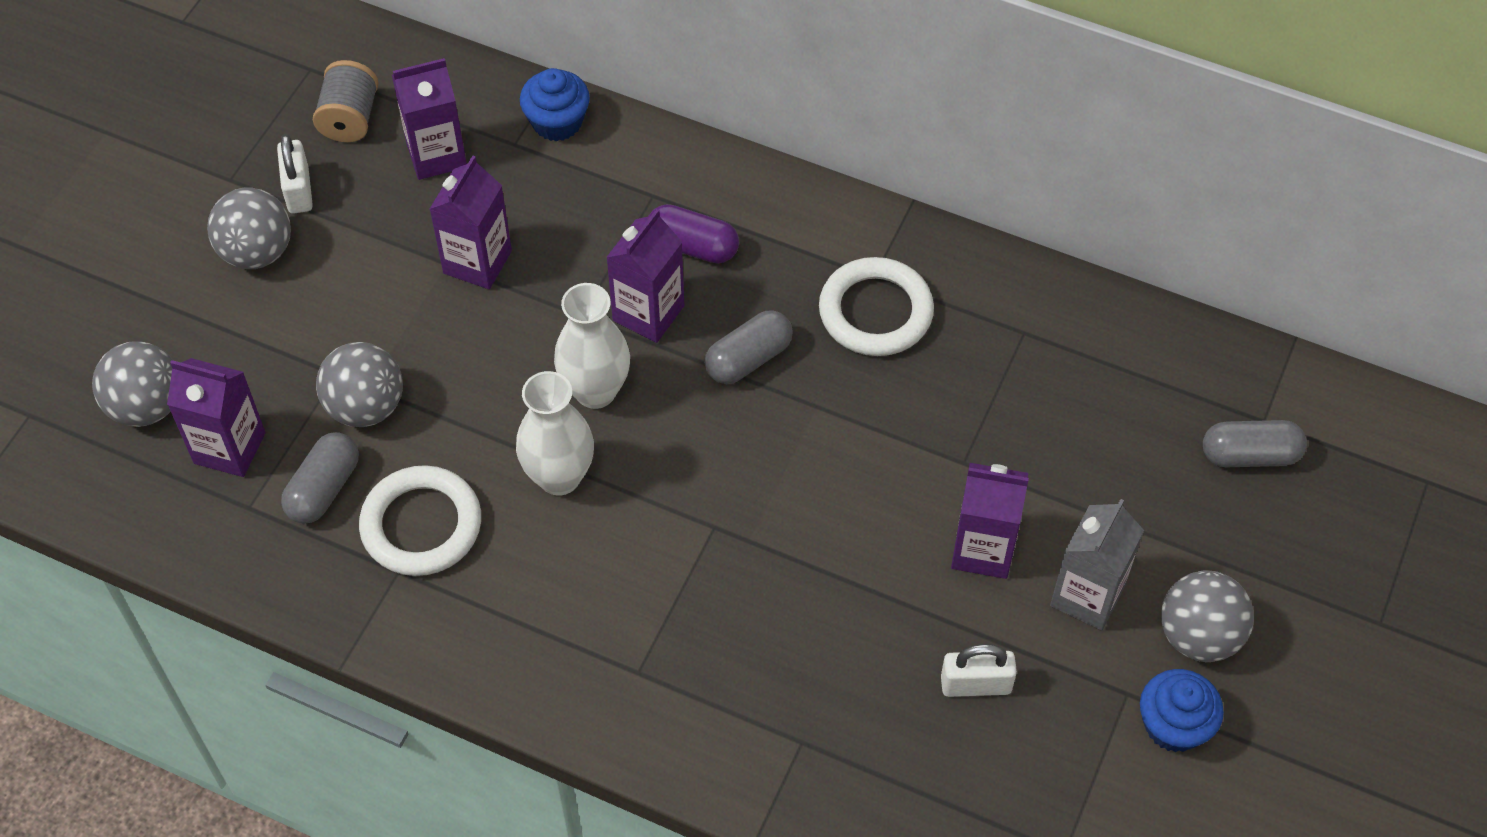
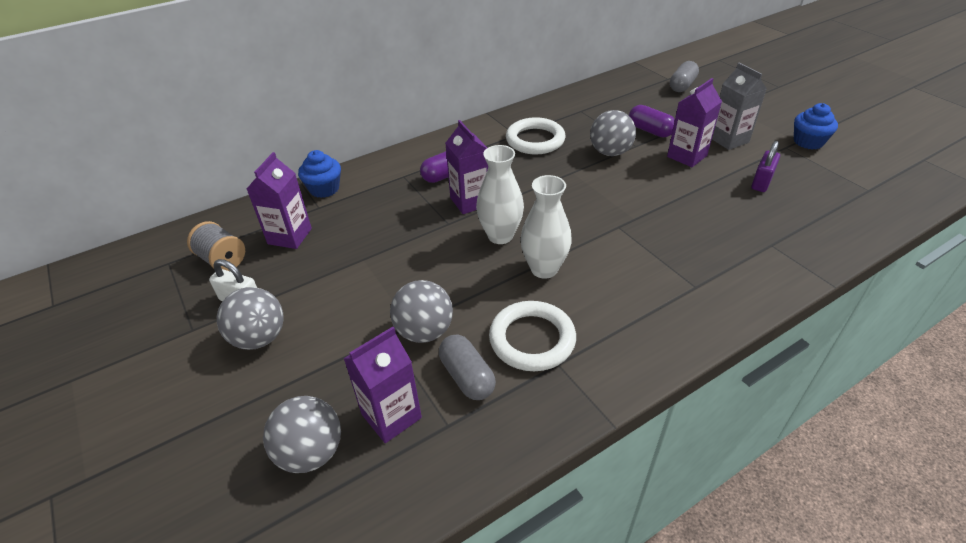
camera: 55 degrees left, 15 degrees down
(477, 262) = (375, 247): purple carton -> none
(748, 359) = (527, 181): grey capsule -> none
(975, 684) = (761, 182): white padlock -> purple padlock
(1030, 465) = (650, 131): none -> purple capsule
(1198, 635) = (764, 122): grey ball -> grey ball (610, 152)

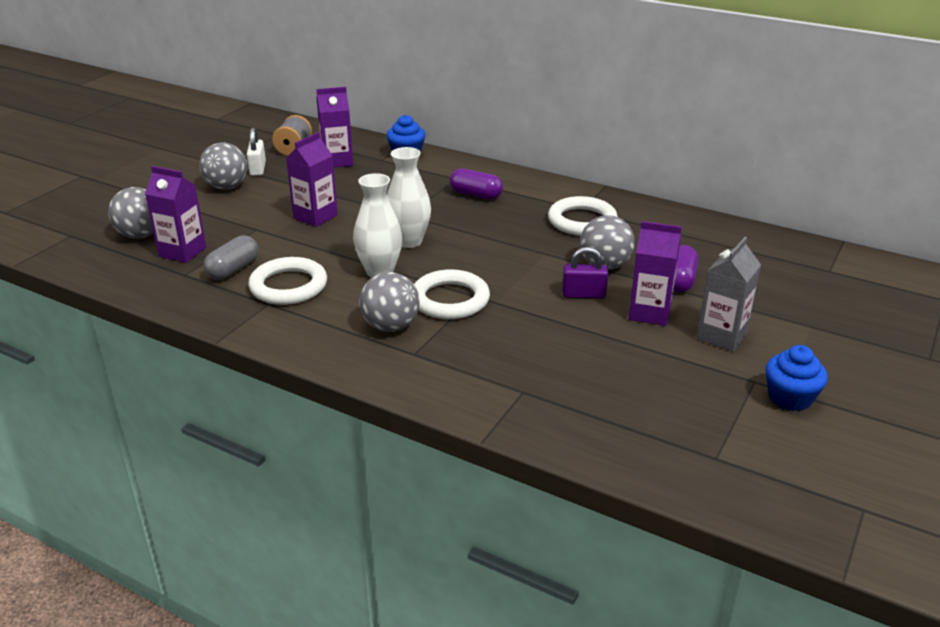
camera: 60 degrees right, 10 degrees down
(424, 331) = (269, 241): grey ball -> grey ball (390, 326)
(470, 201) = (446, 216): purple carton -> purple carton (315, 217)
(618, 241) = (450, 300): none -> white ring
(682, 86) = (822, 283): grey capsule -> none
(761, 182) = (646, 371): purple padlock -> purple padlock (583, 294)

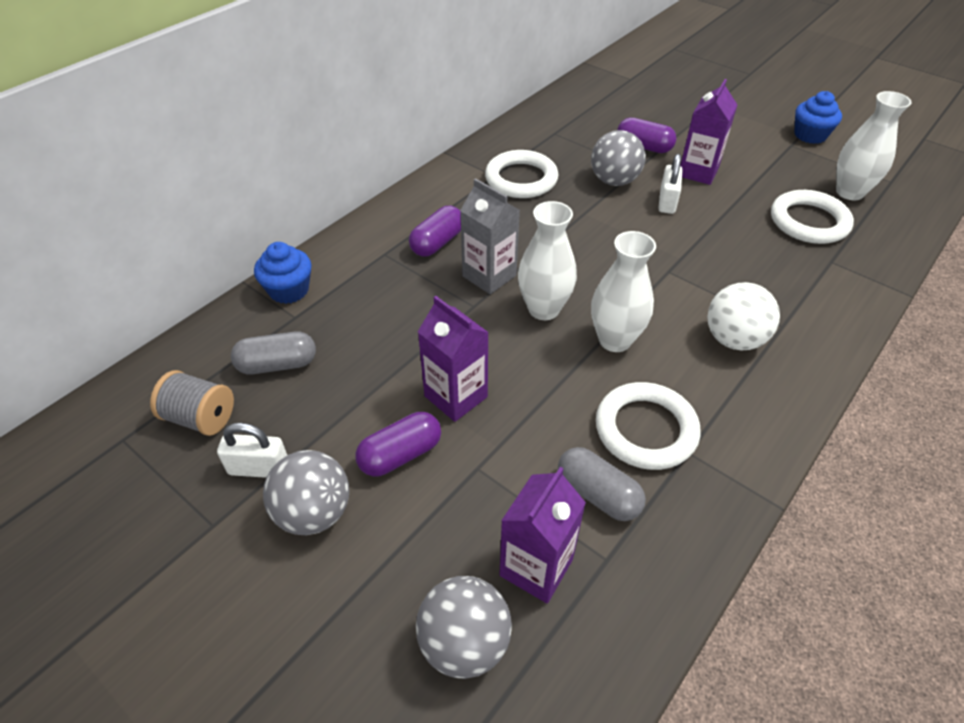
camera: 80 degrees left, 15 degrees up
(266, 205) = (400, 455): none -> purple capsule
(337, 161) = (277, 365): purple carton -> grey capsule
(390, 326) = (733, 339): grey ball -> white ball
(450, 300) = (677, 289): white ring -> white ring (809, 221)
(583, 294) = (667, 202): purple padlock -> white padlock
(668, 418) = (849, 192): none -> white vase
(721, 336) = (731, 145): grey carton -> grey carton (489, 276)

